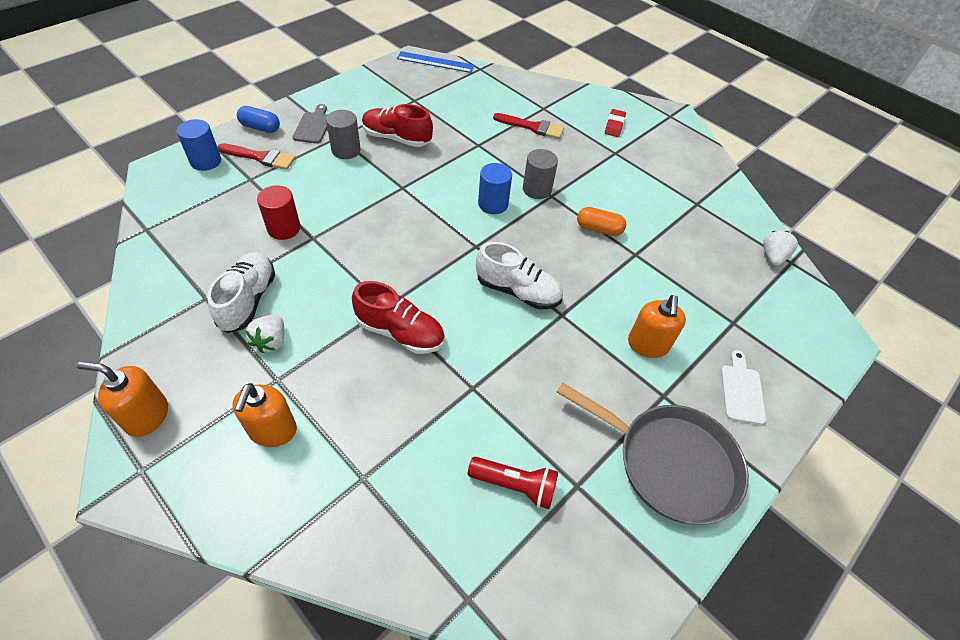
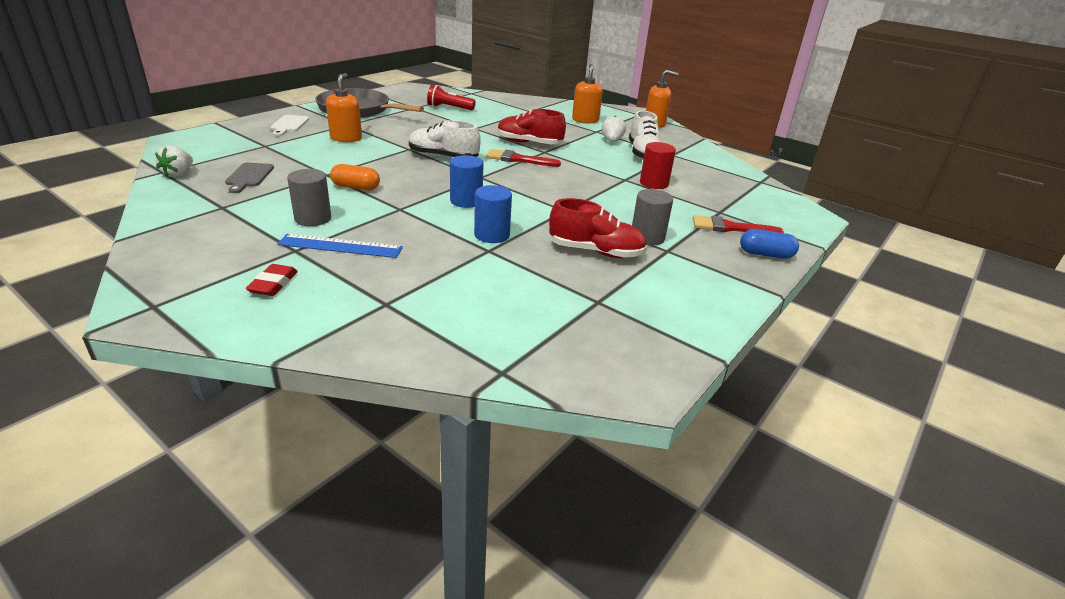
camera: 175 degrees right, 20 degrees down
(206, 161) = (779, 223): blue cylinder -> blue cylinder (492, 235)
(313, 126) = (707, 259): grey cutting board -> grey cutting board (249, 176)
(435, 62) = (594, 378): blue ruler -> blue ruler (340, 246)
(532, 127) = (410, 274): red brush -> red brush (518, 159)
(537, 189) = (416, 212): grey cylinder -> grey cylinder (313, 218)

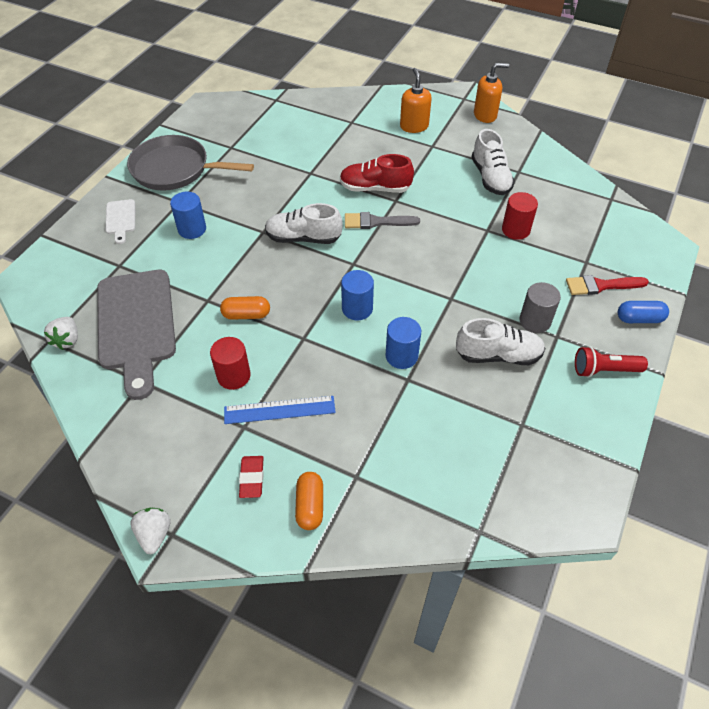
camera: 10 degrees left, 20 degrees up
(249, 176) = (136, 325): grey cutting board -> grey cutting board, size x2.25
(313, 218) = (234, 376): grey cylinder -> red cylinder
(319, 314) = (310, 506): none -> orange capsule
(346, 138) = (192, 229): orange soap dispenser -> blue cylinder
(449, 108) = (267, 139): red flashlight -> red flashlight (604, 370)
(518, 159) = (376, 222): red brush -> grey brush
(596, 251) = (498, 355): red shoe -> white shoe
(612, 141) = (453, 161): white strawberry -> white strawberry (154, 534)

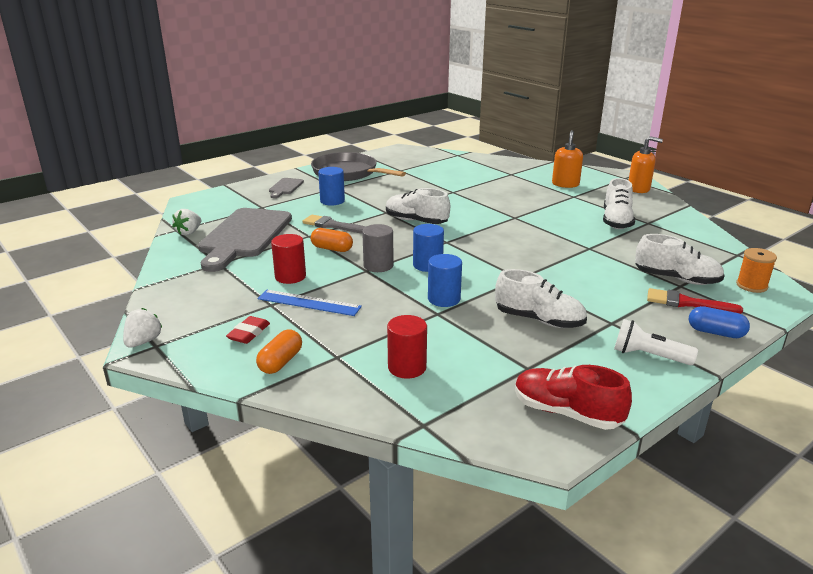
camera: 25 degrees right, 25 degrees down
(120, 219) = (285, 187): white cutting board -> grey cutting board
(375, 188) = (502, 208): red shoe -> red shoe (566, 413)
(376, 222) = (487, 225): grey brush -> grey brush (332, 225)
(515, 230) = (618, 253): red cylinder -> red cylinder (407, 367)
(535, 321) = (595, 308): grey cylinder -> grey cylinder (378, 266)
(579, 253) = (676, 279): none -> white shoe
(604, 370) = (648, 356): red flashlight -> white flashlight
(639, 242) = (751, 286): none -> orange spool

